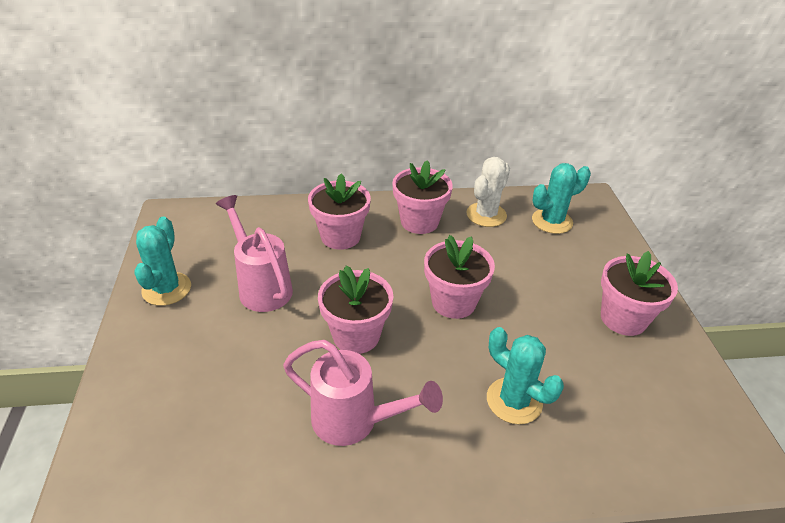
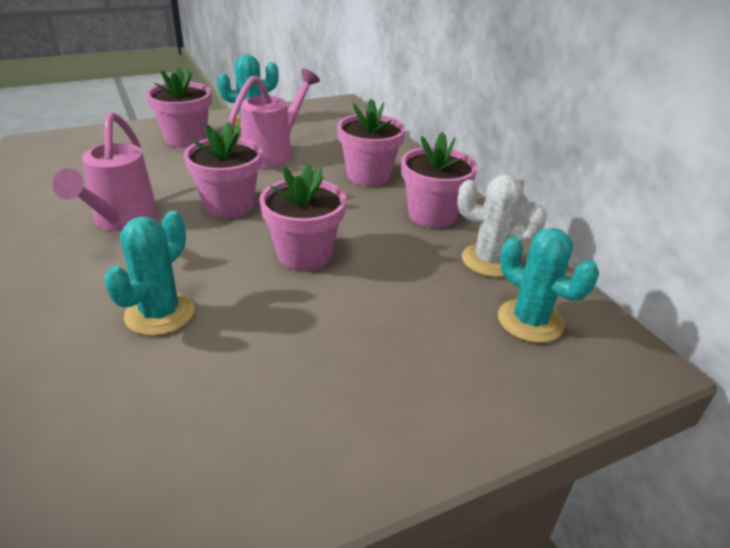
camera: 70 degrees right, 5 degrees down
(623, 318) = (346, 411): pink flower pot -> pink flower pot (186, 139)

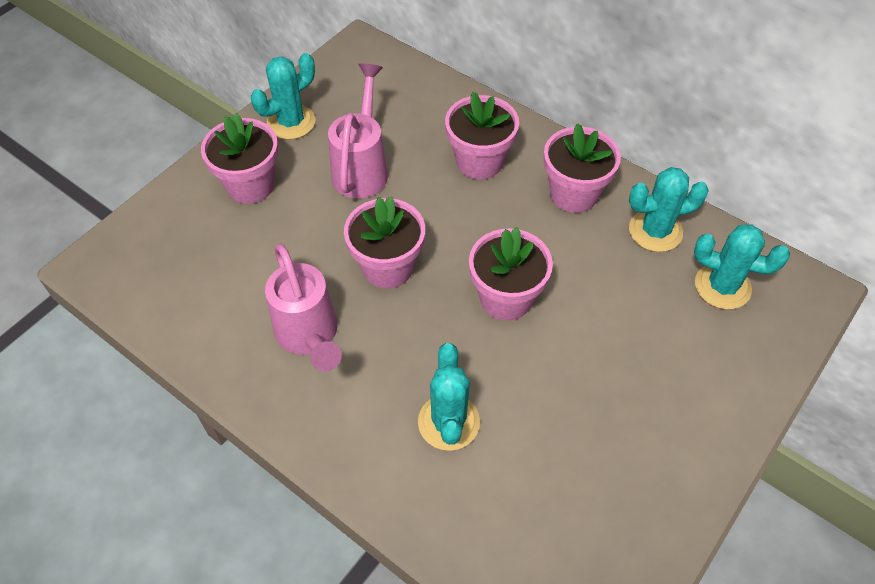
camera: 25 degrees left, 20 degrees up
(490, 260) = (655, 231): white cactus -> turquoise cactus

